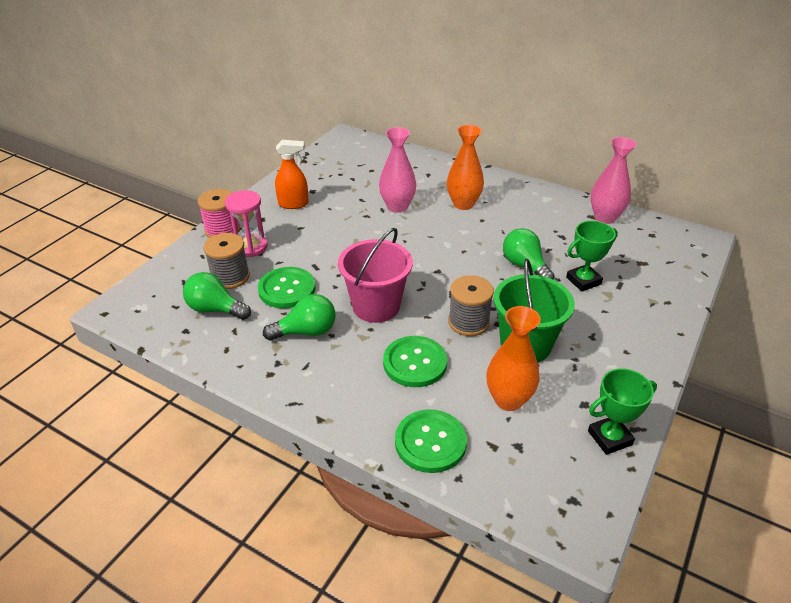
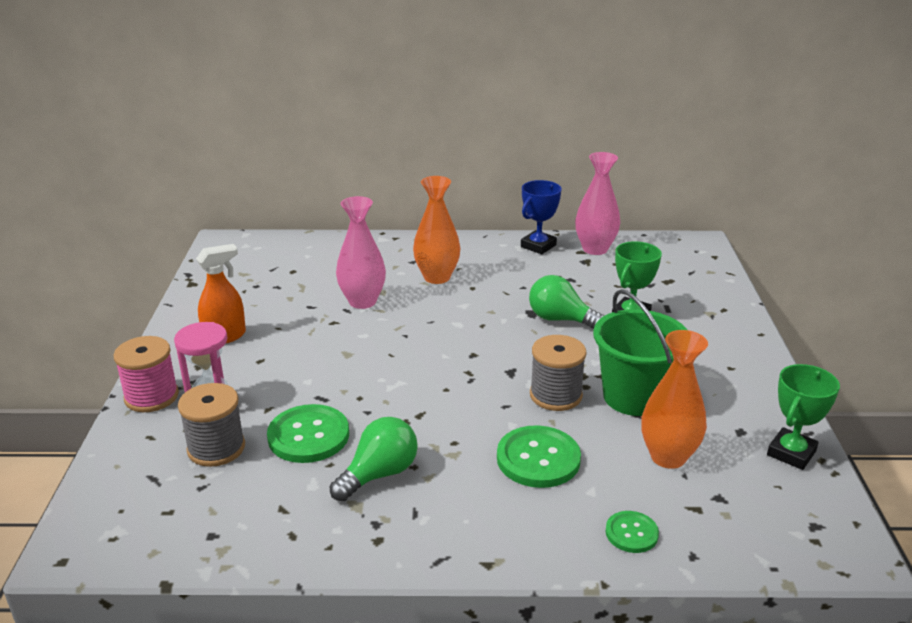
camera: 30 degrees left, 10 degrees down
(215, 309) = (231, 494): green light bulb -> none
(376, 306) = (438, 416): pink bucket -> none
(430, 442) = (631, 533): green button -> green button, size x0.57
(561, 202) = (538, 246): none -> blue trophy

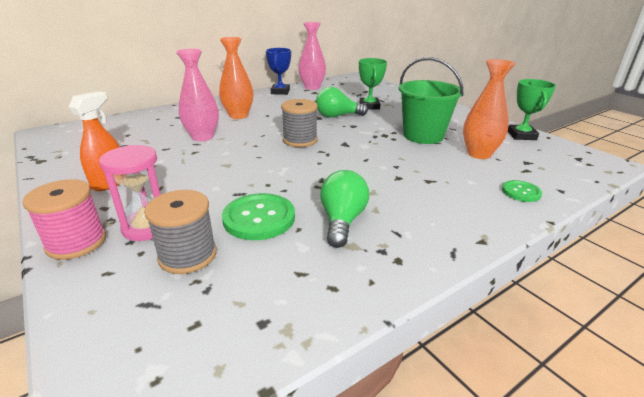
camera: 35 degrees left, 0 degrees up
(538, 459) = (422, 177): green button -> none
(555, 395) = (385, 146): grey spool -> grey spool (300, 140)

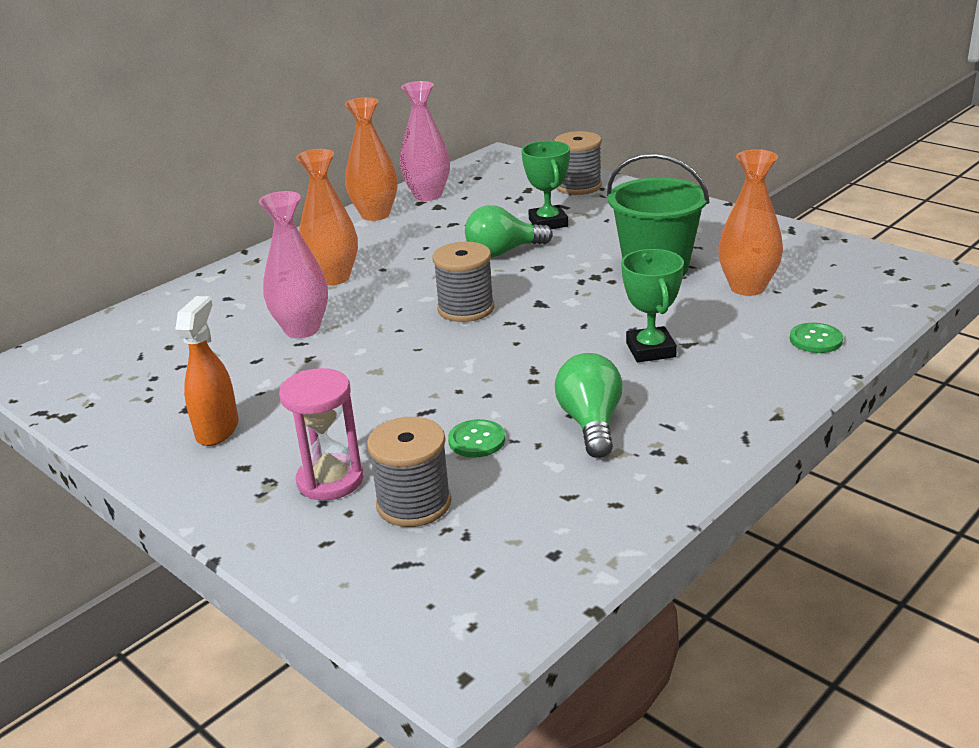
camera: 10 degrees left, 0 degrees up
(76, 242) = (250, 517): pink spool -> none
(259, 218) = (476, 440): green button -> green button, size x0.57
(280, 92) = (375, 215): blue trophy -> orange vase
(393, 93) = (578, 186): none -> grey spool
(521, 135) = (804, 243): green trophy -> green trophy (650, 350)

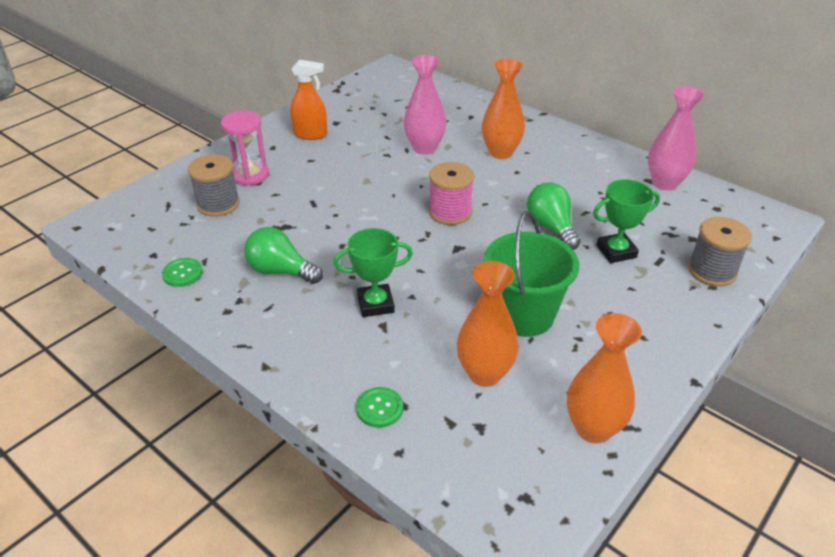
camera: 85 degrees right, 10 degrees up
(375, 215) = (617, 160): orange vase -> orange vase (593, 428)
(466, 308) = (450, 212): grey spool -> pink spool
(476, 440) = (274, 223): green button -> green button (182, 273)
(591, 423) = (280, 271): green light bulb -> green light bulb turned 150 degrees counterclockwise

